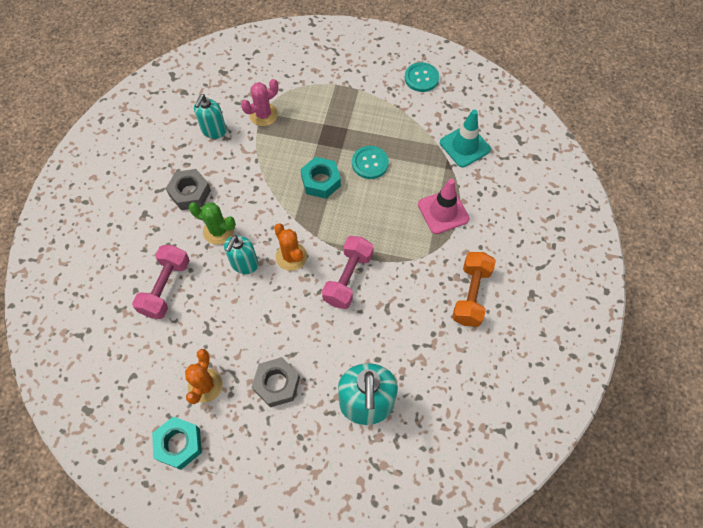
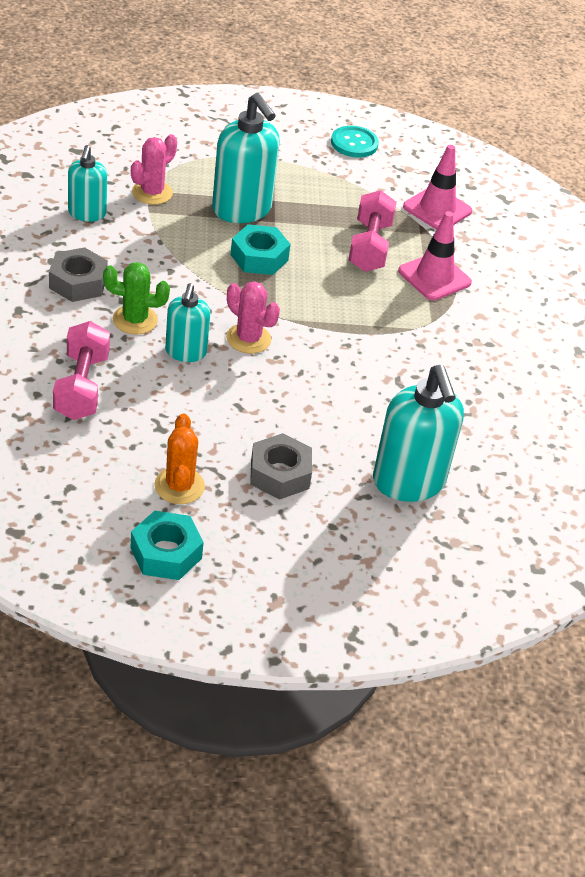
camera: 20 degrees left, 20 degrees down
(291, 256) = (248, 339): orange cactus -> pink cactus
(321, 135) = (242, 210): none -> turquoise soap dispenser
(348, 278) = (334, 355): pink dumbbell -> pink dumbbell (369, 247)
(370, 163) = (319, 234): turquoise button -> none
(465, 146) = (437, 209): turquoise traffic cone -> pink traffic cone
(471, 295) = (502, 357): orange dumbbell -> none

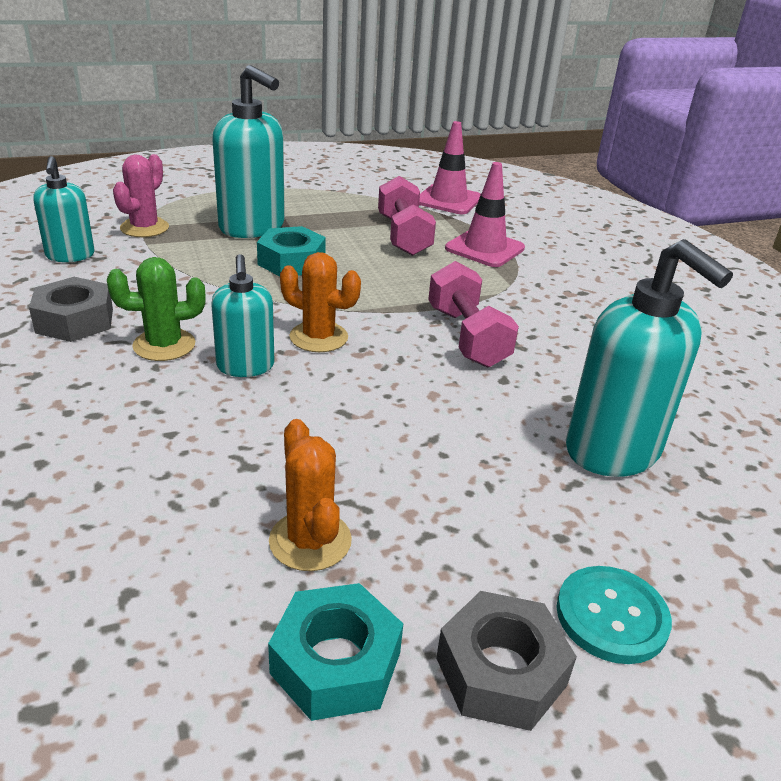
camera: 15 degrees left, 10 degrees down
(82, 387) = (110, 438): pink dumbbell -> pink dumbbell (467, 337)
(248, 339) = (318, 337): pink cactus -> orange cactus
(279, 474) = (445, 484): grey nut -> grey nut (500, 671)
(354, 143) = (339, 168): turquoise button -> turquoise button (611, 616)

